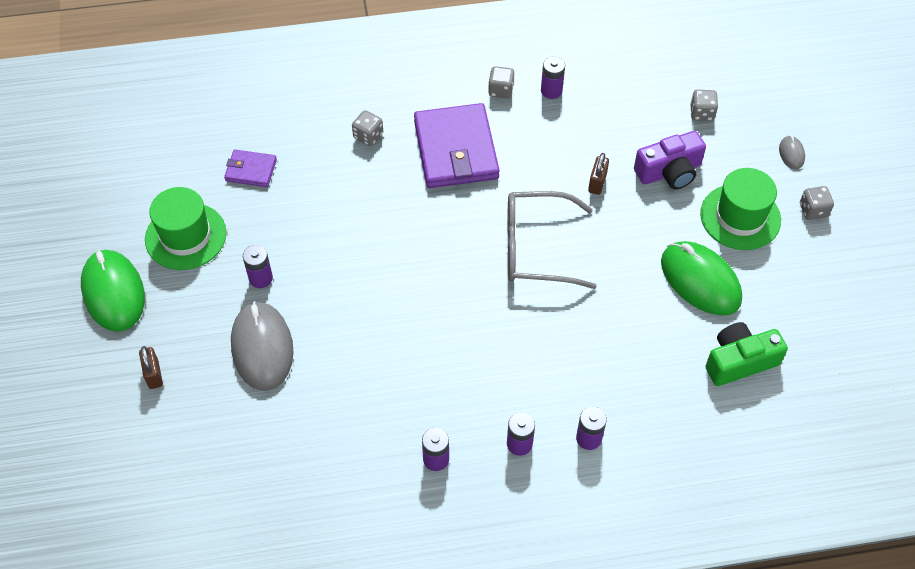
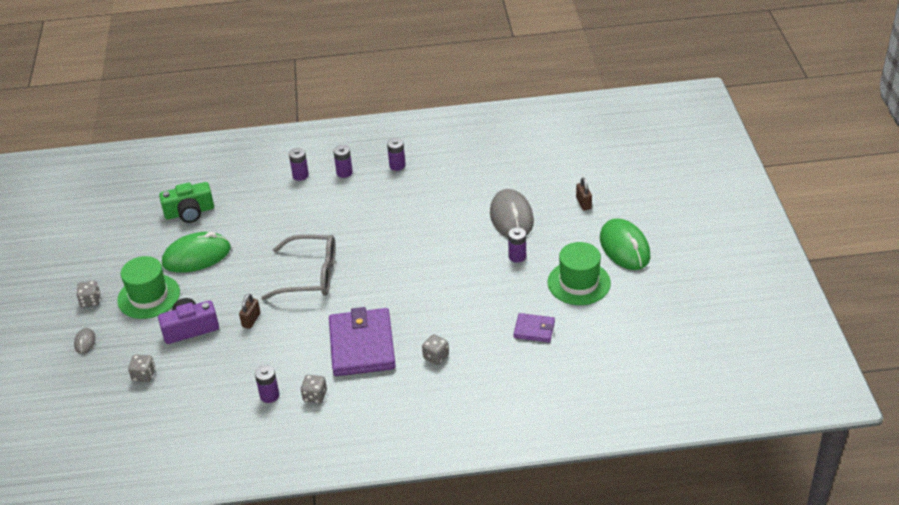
camera: 175 degrees left, 15 degrees down
(700, 281) = (196, 256): green mouse -> green mouse turned 75 degrees counterclockwise

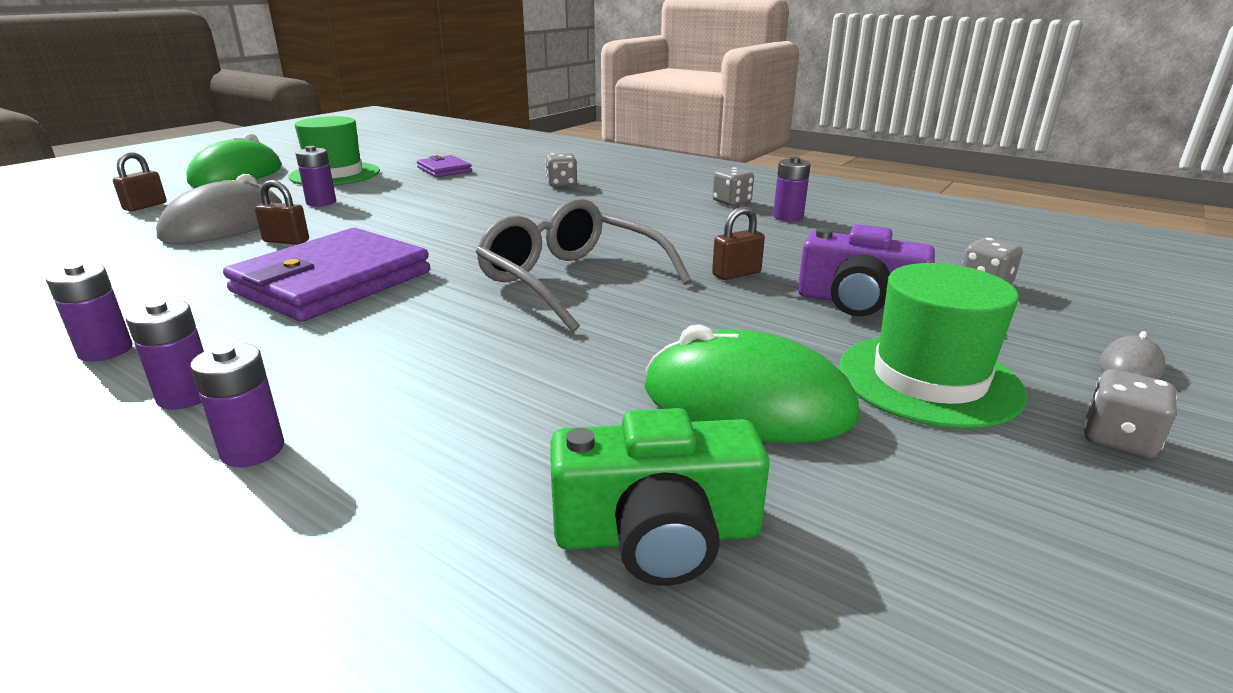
camera: 140 degrees left, 15 degrees down
(189, 212) = (657, 534): green camera -> green camera turned 150 degrees clockwise
(362, 345) = (620, 210): purple wallet -> purple wallet (332, 282)
(462, 226) = (286, 241): none -> brown padlock

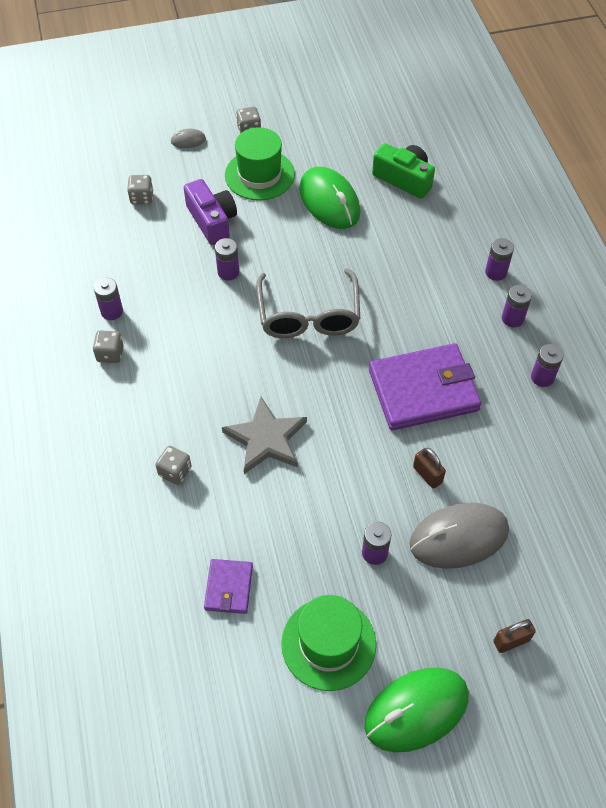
camera: 140 degrees left, 30 degrees up
(501, 212) = (266, 438): none -> grey star
(736, 274) = (228, 272): brown padlock -> purple battery

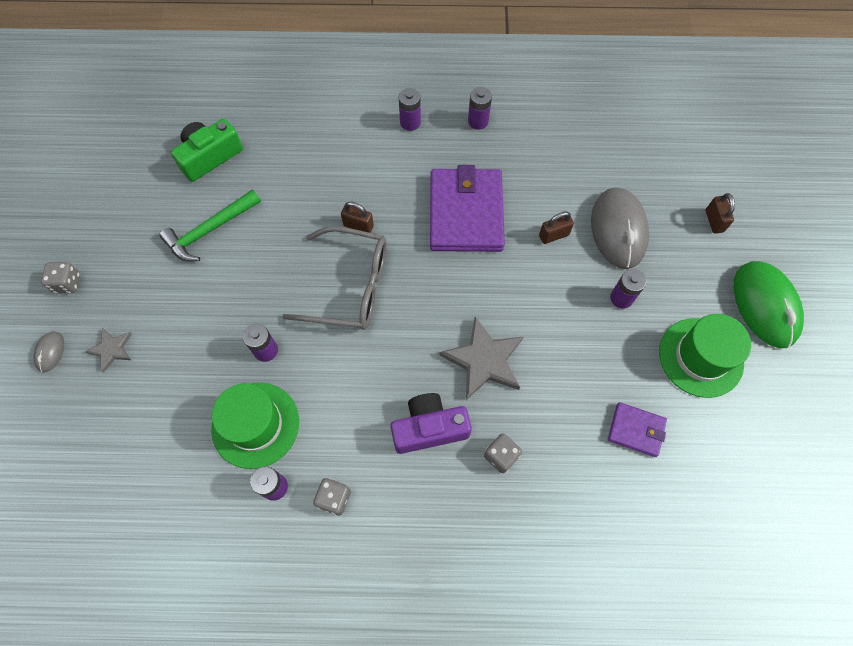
camera: 75 degrees left, 10 degrees up
(142, 198) = (117, 422): grey dice -> none
(200, 175) = (111, 349): none -> grey star
(212, 221) = (186, 351): purple camera -> purple camera (429, 428)
(259, 175) = (141, 288): green hat -> green hat (255, 425)
(329, 201) = (209, 230): green mouse -> green hammer
(374, 306) = (358, 226): none -> brown padlock
(495, 272) = (354, 118): purple battery -> none

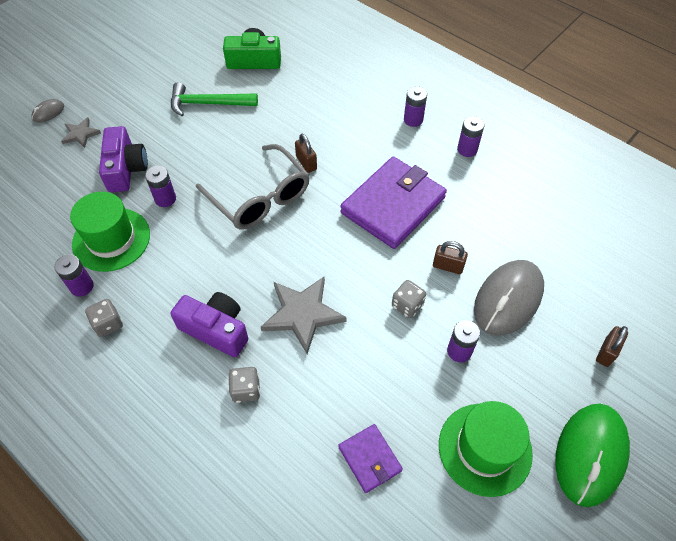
camera: 40 degrees right, 10 degrees down
(67, 283) = (97, 81): grey dice -> grey dice (407, 305)
(196, 350) = (126, 169): none -> purple camera

